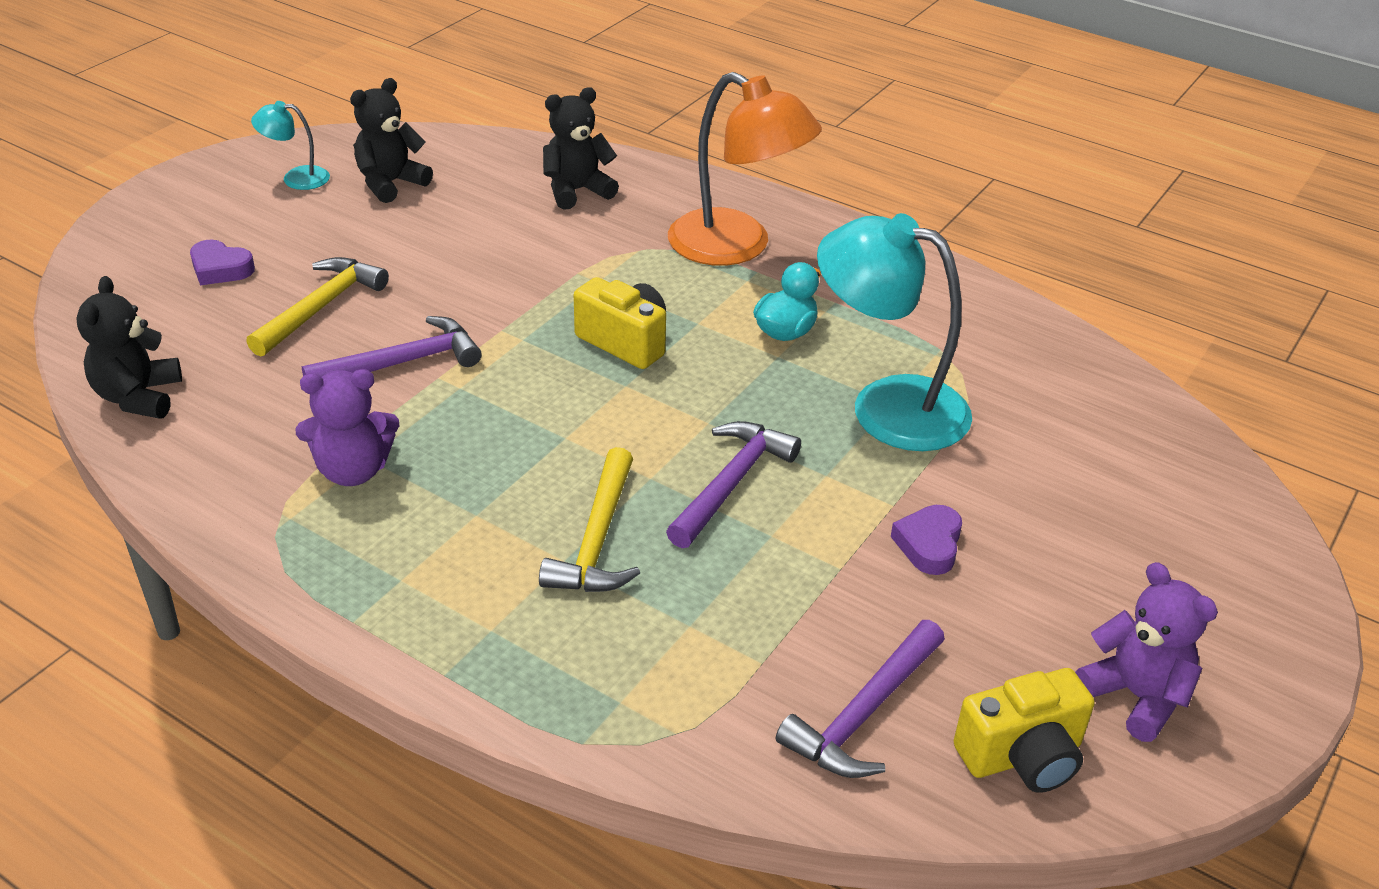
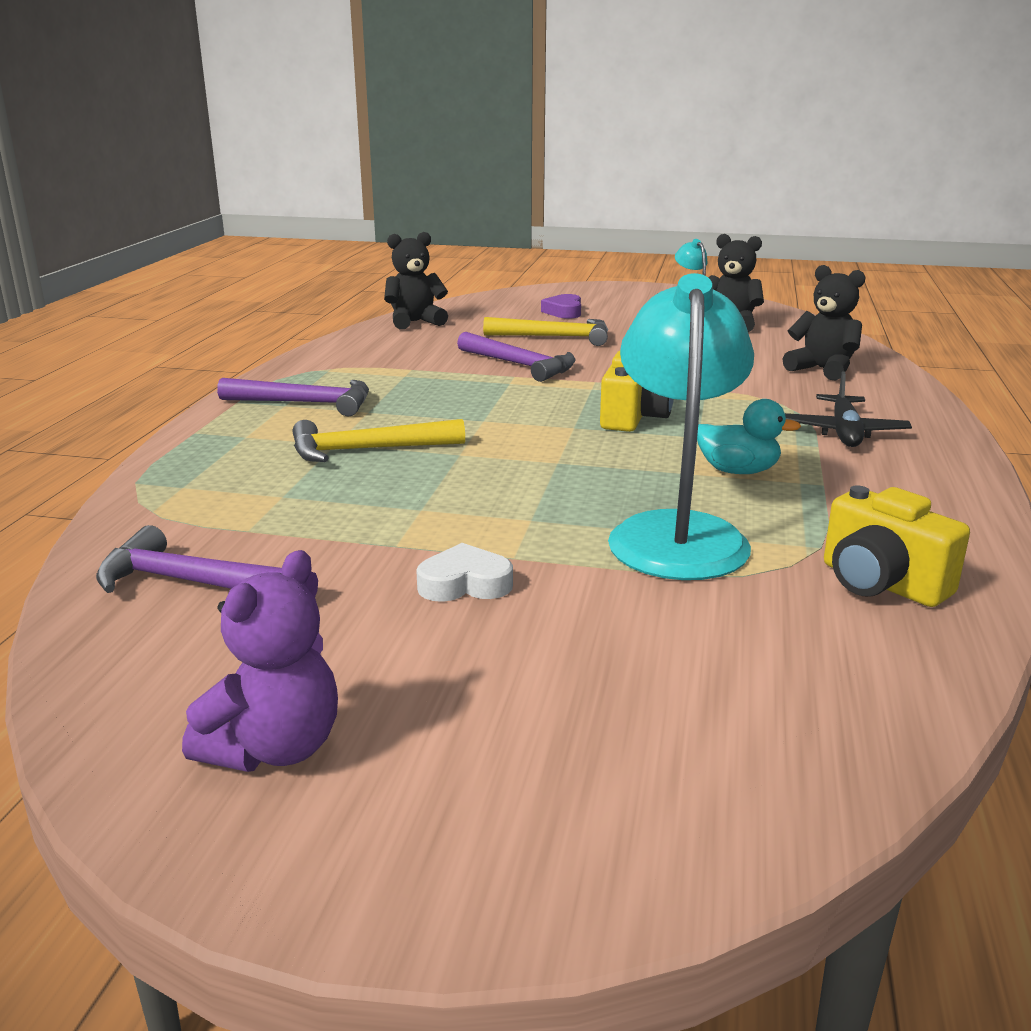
camera: 70 degrees right, 15 degrees down
(353, 470) = (388, 375): purple teddy bear -> none
(731, 483) = (480, 483): purple hammer -> purple hammer (305, 403)
(736, 247) = (844, 432): orange lamp -> black plane
(929, 544) = (465, 584): purple heart -> white heart
(1022, 756) = (154, 677): yellow camera -> yellow camera (881, 583)

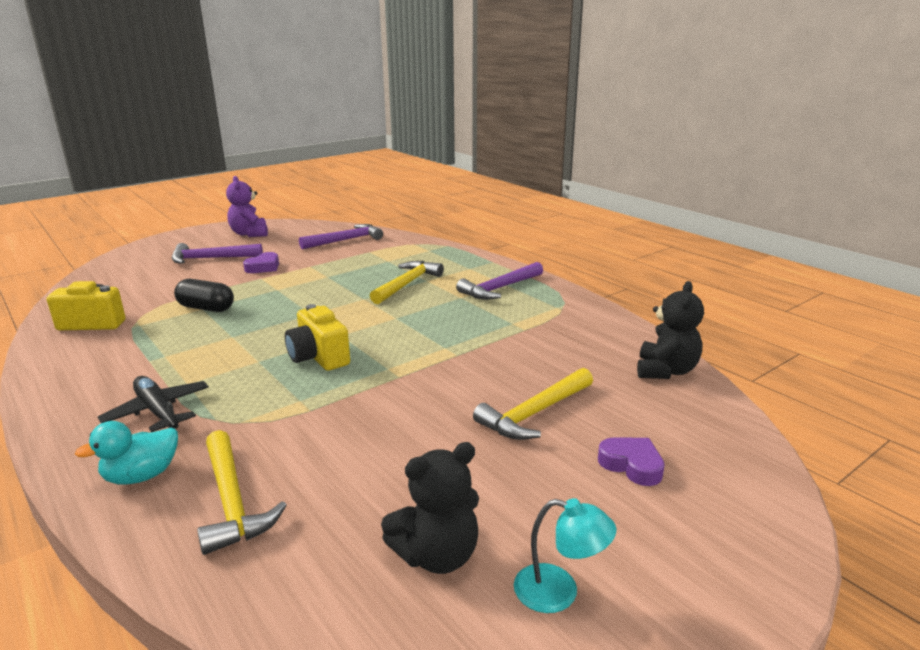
camera: 130 degrees right, 0 degrees up
(465, 584) = (263, 267): white heart -> purple heart
(520, 365) = (478, 366): purple hammer -> purple hammer (211, 259)
(677, 533) = (206, 308): turquoise lamp -> black capsule
(738, 471) = (208, 348): turquoise duck -> turquoise duck (141, 476)
(822, 370) = (232, 501): black teddy bear -> yellow hammer

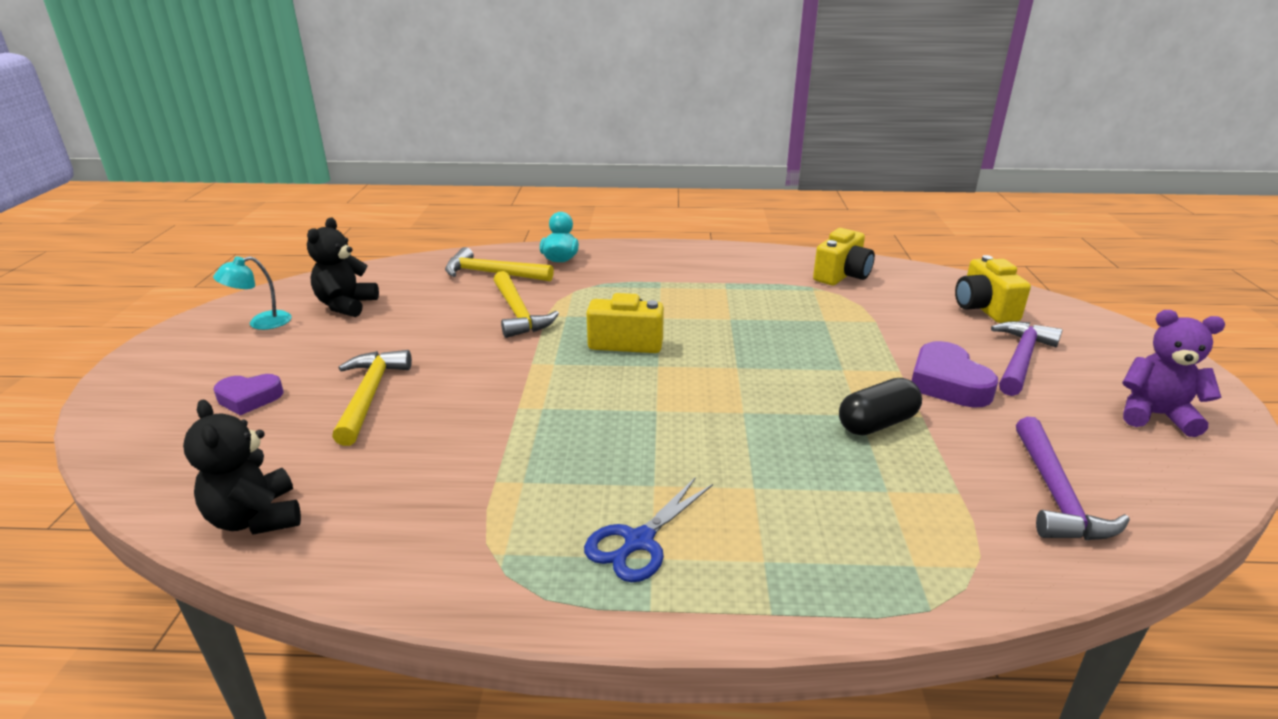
camera: 130 degrees right, 5 degrees up
(135, 275) = (984, 309): none -> yellow camera
(158, 411) = (632, 273): black plane -> none
(206, 308) = (824, 322): black capsule -> black capsule (877, 423)
(263, 267) = (947, 383): purple heart -> purple heart, size x1.51
(407, 284) = (759, 464): yellow hammer -> yellow hammer (518, 313)
(500, 288) = (639, 541): purple hammer -> blue scissors

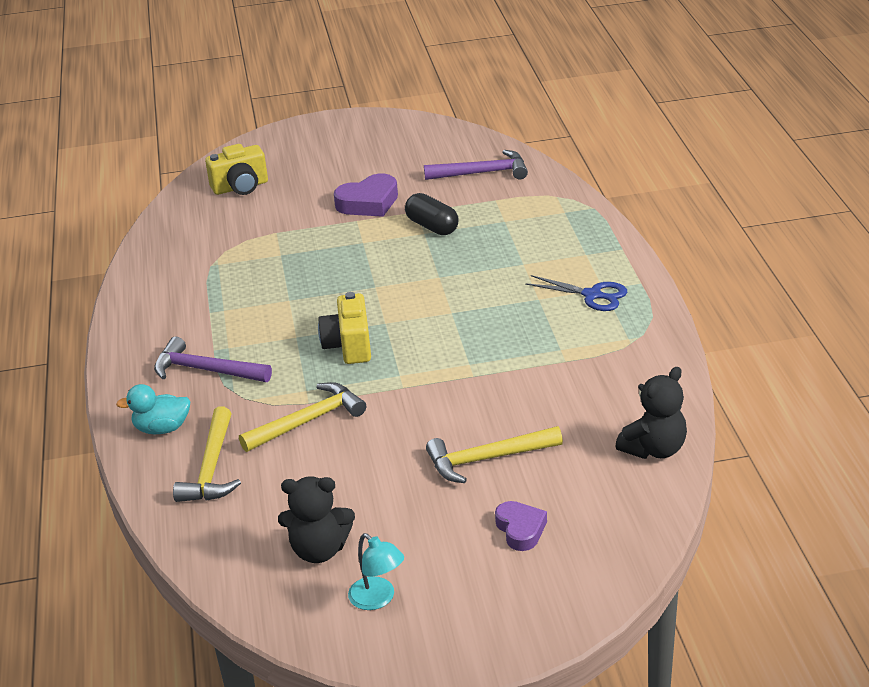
camera: 100 degrees left, 5 degrees up
(842, 275) = (182, 252): yellow camera -> none
(1020, 359) = (323, 176): purple hammer -> purple hammer (206, 370)
(1155, 415) = (384, 138): purple teddy bear -> none

